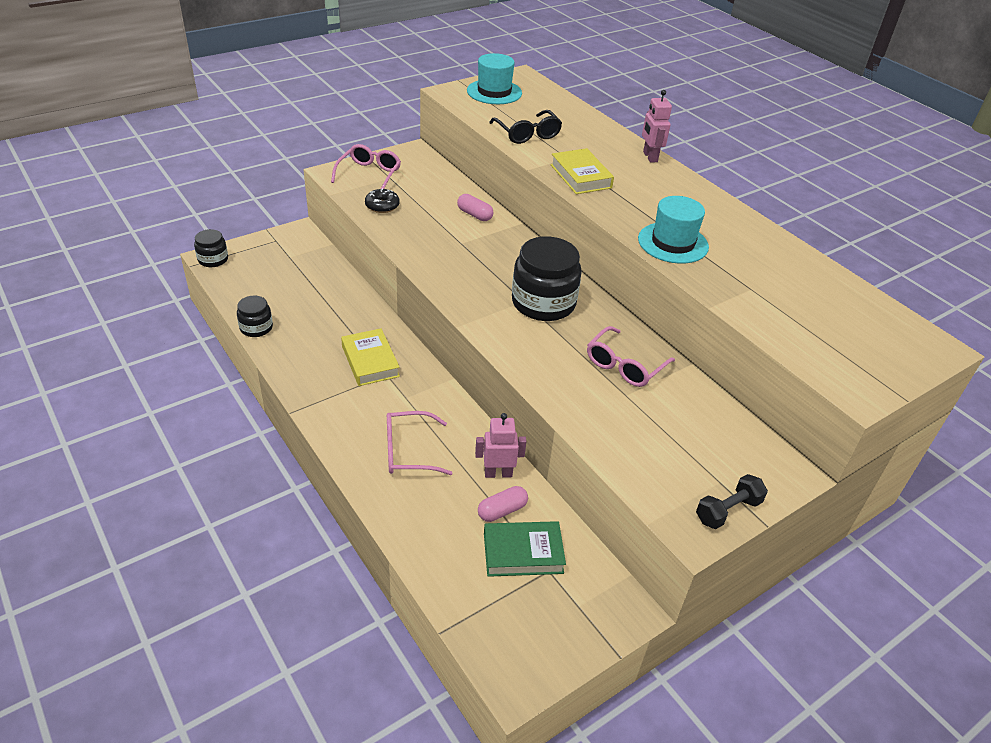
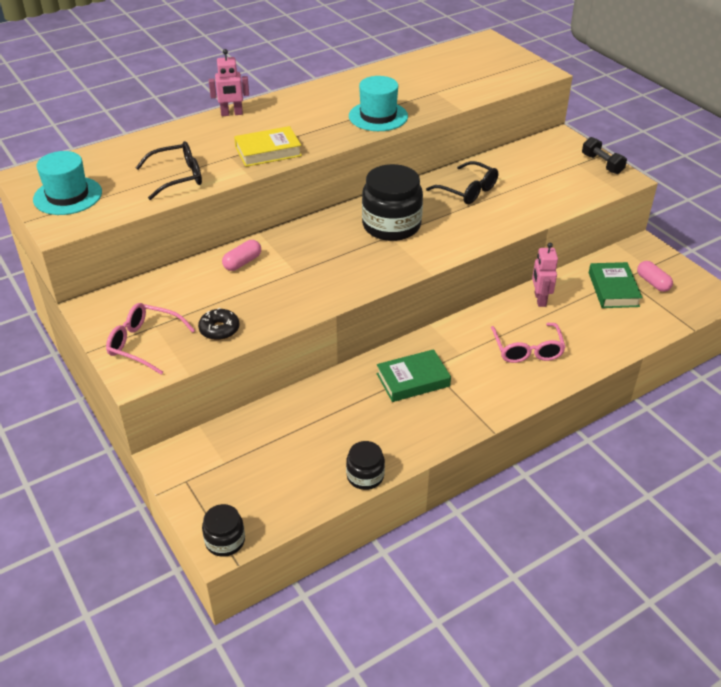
camera: 85 degrees left, 0 degrees up
(370, 361) = (413, 380): yellow book -> green book
(502, 510) = (577, 298): pink capsule -> pink capsule (653, 283)
(624, 366) = (468, 191): pink glasses -> black glasses

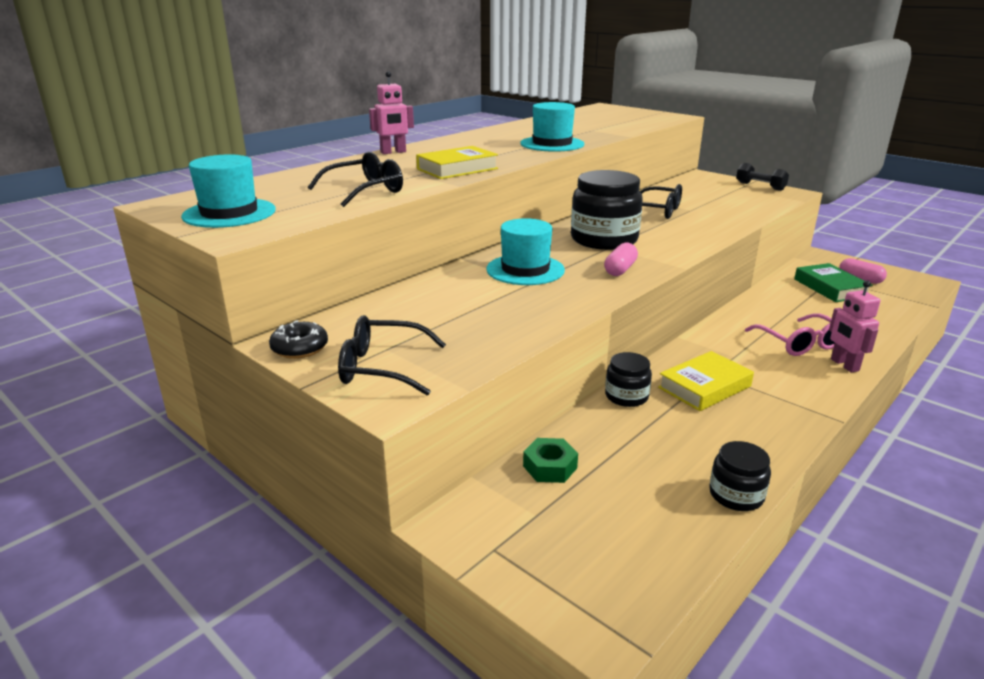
camera: 15 degrees left, 15 degrees down
(144, 343) = (381, 367): pink glasses -> black glasses
(219, 329) = (476, 341): black donut -> black donut (300, 348)
(225, 541) = (606, 622): black jar -> black jar (626, 396)
(242, 262) = (460, 282): pink capsule -> pink capsule (620, 269)
(254, 428) = (550, 467): none -> green nut
(301, 255) = (525, 270): none -> turquoise hat
(413, 380) = (704, 387): green book -> yellow book
(539, 299) = (769, 303): pink robot -> pink robot (844, 365)

